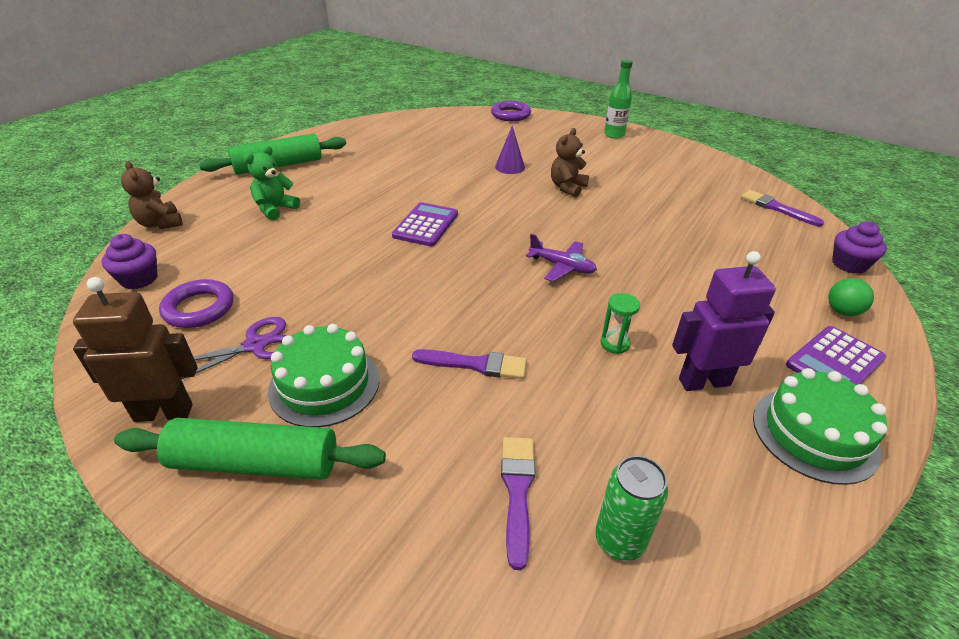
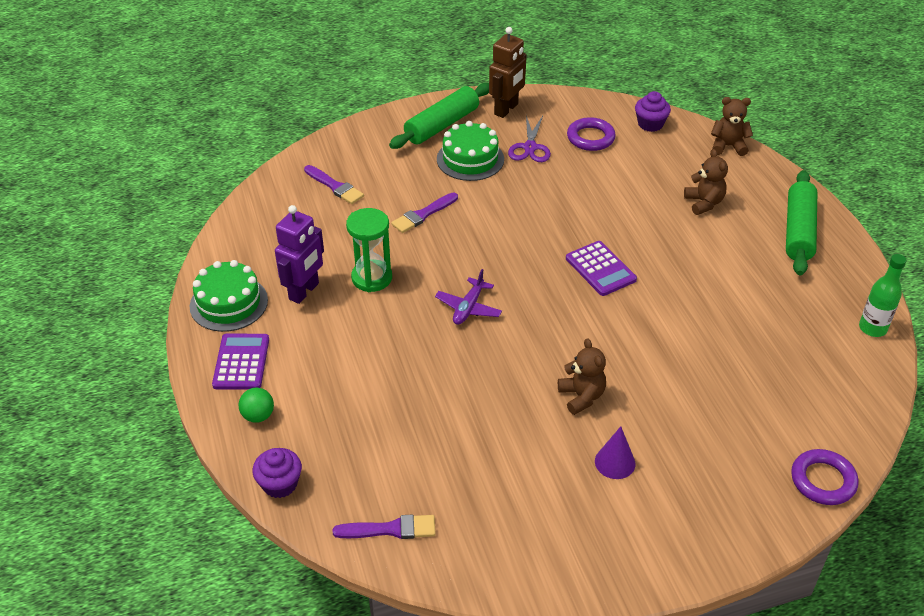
camera: 130 degrees right, 5 degrees up
(275, 209) = (704, 203): green teddy bear -> brown teddy bear
(510, 167) = (665, 383): purple cone -> purple cone (615, 462)
(562, 266) = (468, 308): purple plane -> purple plane turned 45 degrees counterclockwise
(614, 135) = (675, 542): green bottle -> green bottle (872, 328)
(614, 344) = (372, 278): green hourglass -> green hourglass, size x1.84
(619, 540) = (279, 200): green can -> none

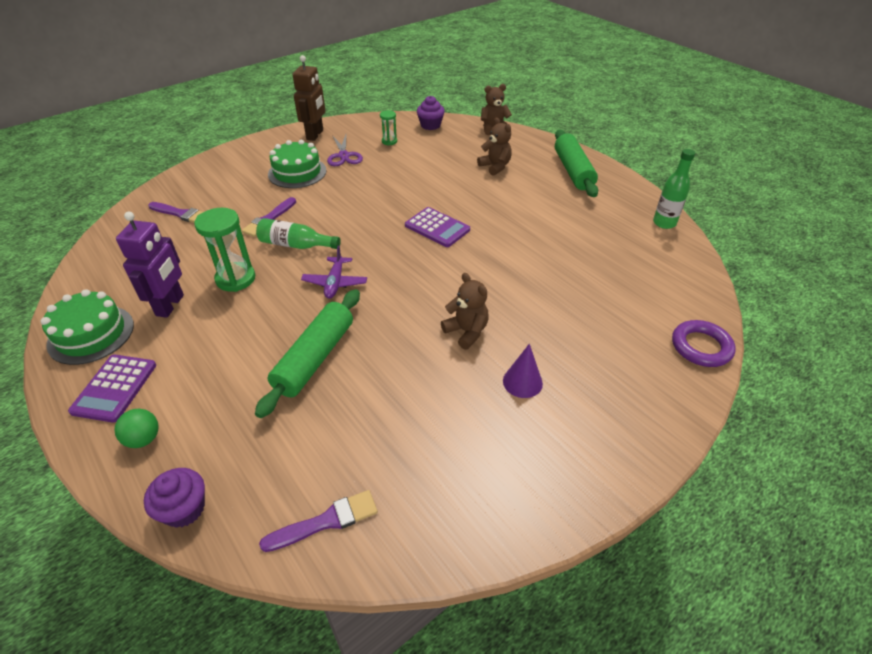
camera: 20 degrees left, 0 degrees up
(241, 362) = (114, 388): purple calculator -> purple calculator turned 150 degrees counterclockwise
(442, 125) = (265, 154): green rolling pin -> green rolling pin (314, 358)
(442, 253) = (296, 245): none -> green bottle
(590, 138) = (389, 141): purple ring -> green hourglass

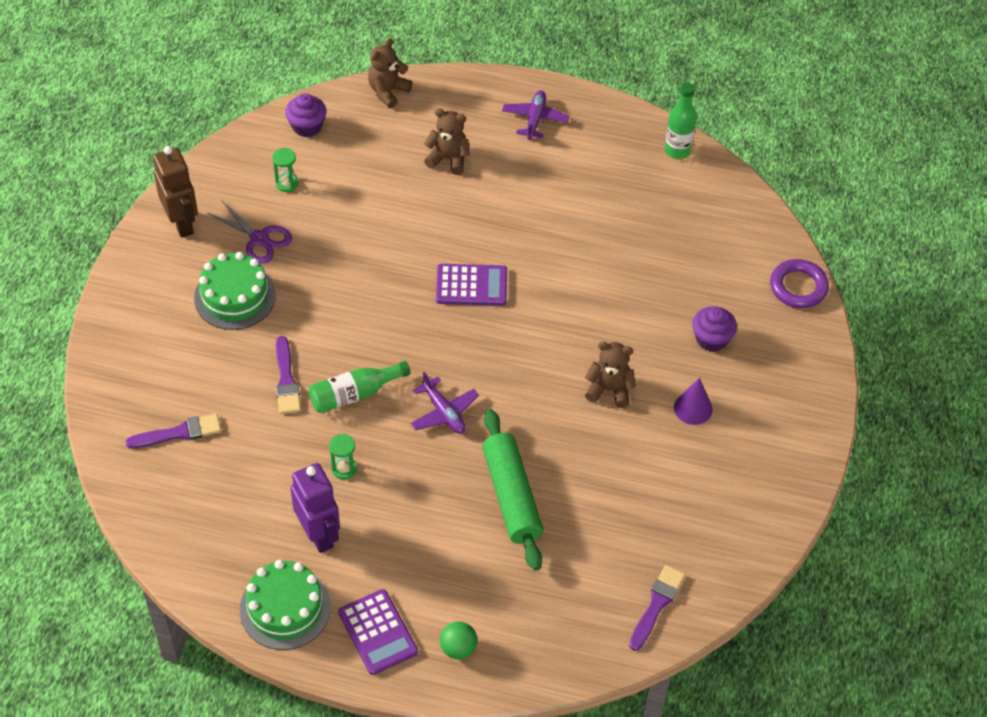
camera: 40 degrees left, 10 degrees up
(184, 509) = (552, 666): purple cupcake -> purple cupcake (711, 339)
(235, 279) = (344, 469): green hourglass -> green hourglass, size x0.54
(573, 171) = (535, 119): green rolling pin -> purple plane

